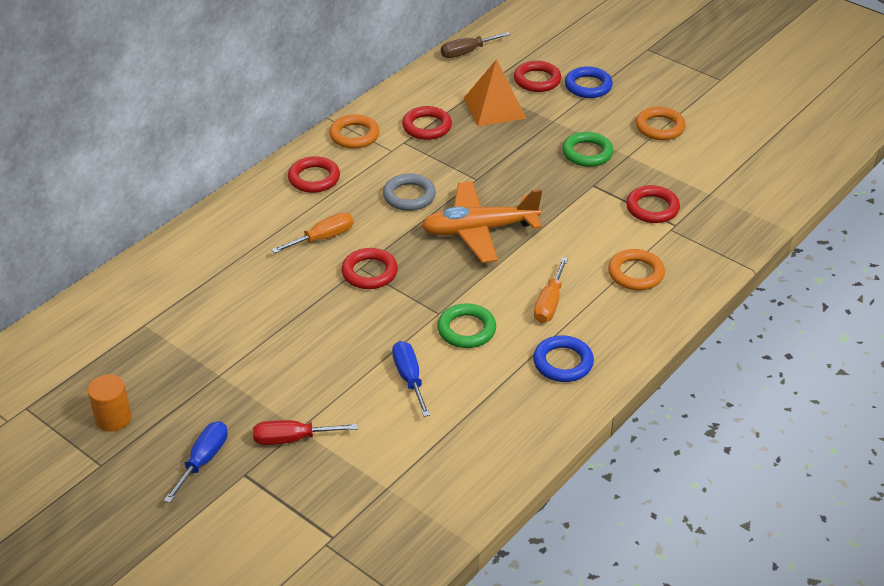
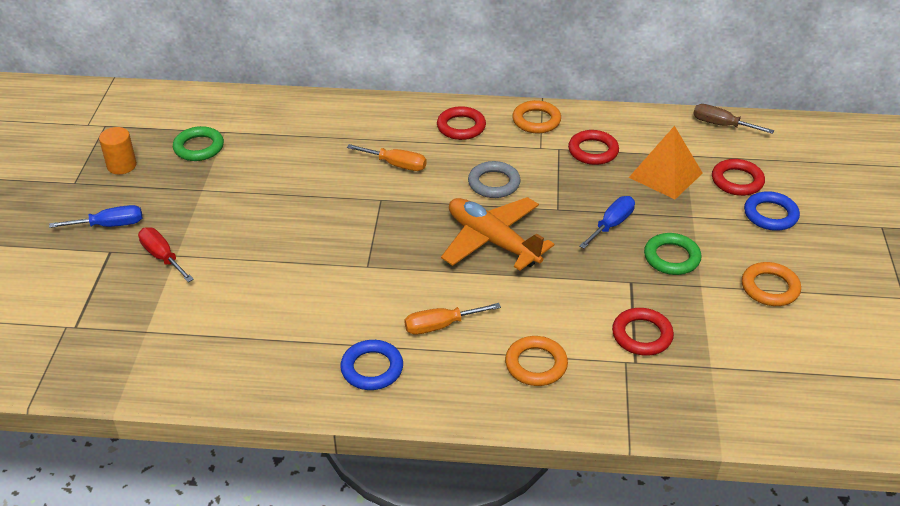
camera: 55 degrees right, 0 degrees up
(369, 272) = (380, 207): red ring -> none
(409, 378) = (276, 286): blue screwdriver -> blue screwdriver (611, 225)
(466, 330) = (361, 291): green ring -> green ring (199, 147)

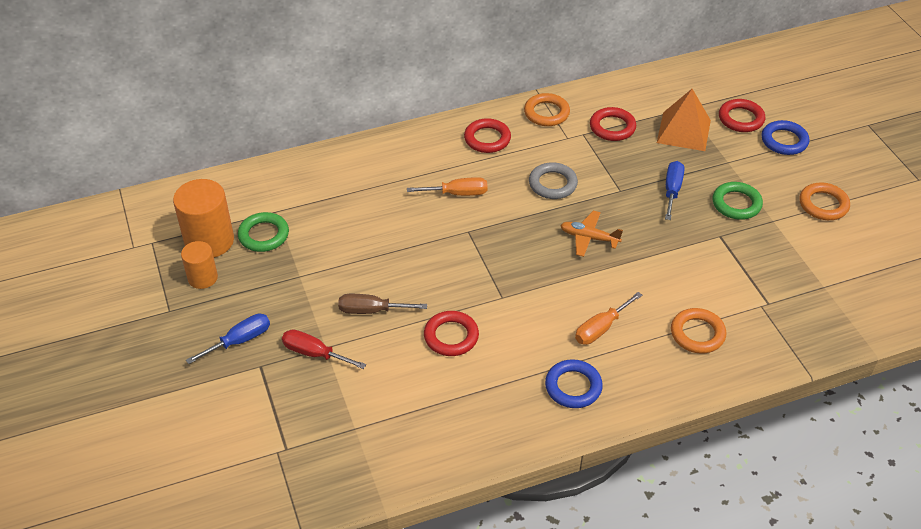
camera: 25 degrees left, 5 degrees up
(151, 138) = (209, 241): none -> orange cylinder
(492, 241) = (589, 238): orange plane -> orange plane, size x0.56
(642, 335) = (758, 279): red ring -> red ring (451, 336)
(721, 125) = (696, 71): brown screwdriver -> brown screwdriver (371, 310)

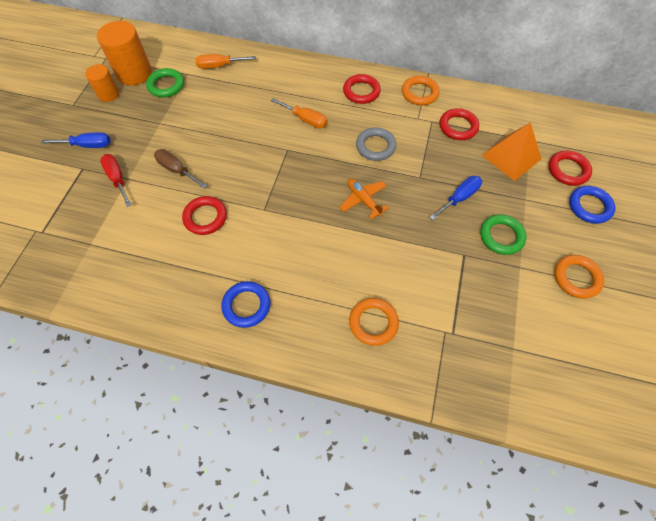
camera: 35 degrees right, 15 degrees up
(601, 328) = (307, 273): orange screwdriver -> orange screwdriver (219, 66)

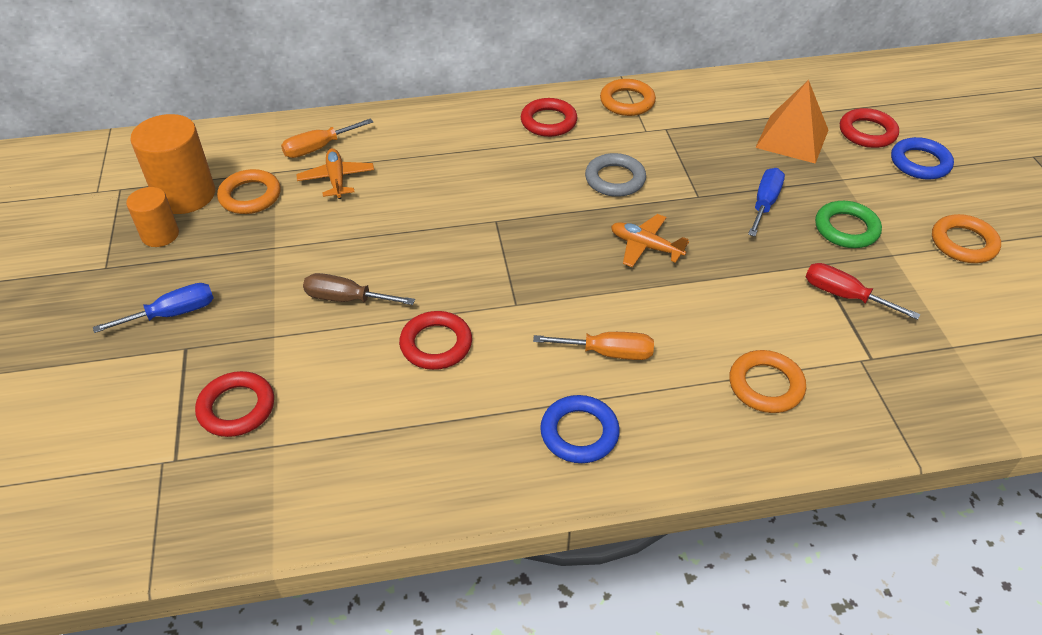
camera: 25 degrees left, 15 degrees down
(117, 179) = (257, 342): red screwdriver -> red screwdriver (844, 295)
(166, 85) = (250, 196): green ring -> orange ring
(217, 90) = (336, 179): none -> orange plane
(305, 120) = (495, 177): orange screwdriver -> orange screwdriver (608, 353)
(458, 127) = (703, 125): red ring -> red ring (236, 408)

